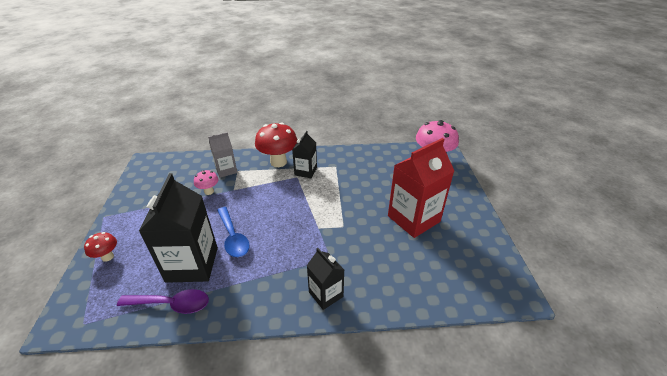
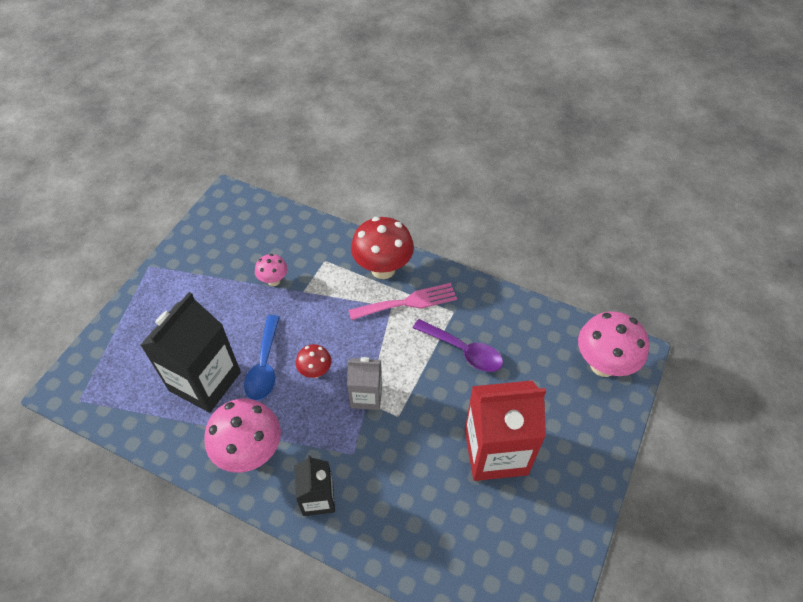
camera: 30 degrees right, 15 degrees up
(107, 257) = (131, 326): red mushroom -> red mushroom (315, 371)
(172, 304) = (163, 422): purple spoon -> purple spoon (463, 350)
(226, 170) = (311, 254): grey carton -> grey carton (366, 396)
(257, 291) = (250, 452): none -> pink mushroom
(305, 171) = (408, 302): black carton -> pink fork

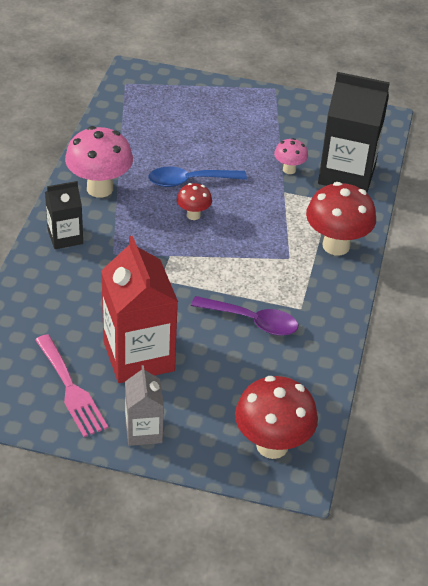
camera: 75 degrees right, 10 degrees down
(205, 381) = (162, 148): black carton -> black carton (347, 174)
(366, 396) = (176, 254): grey carton -> grey carton (143, 431)
(408, 302) = (299, 270): pink fork -> pink fork (71, 389)
(463, 350) = (252, 321): purple spoon -> purple spoon turned 90 degrees counterclockwise
(603, 365) = (272, 445): pink mushroom -> red mushroom

